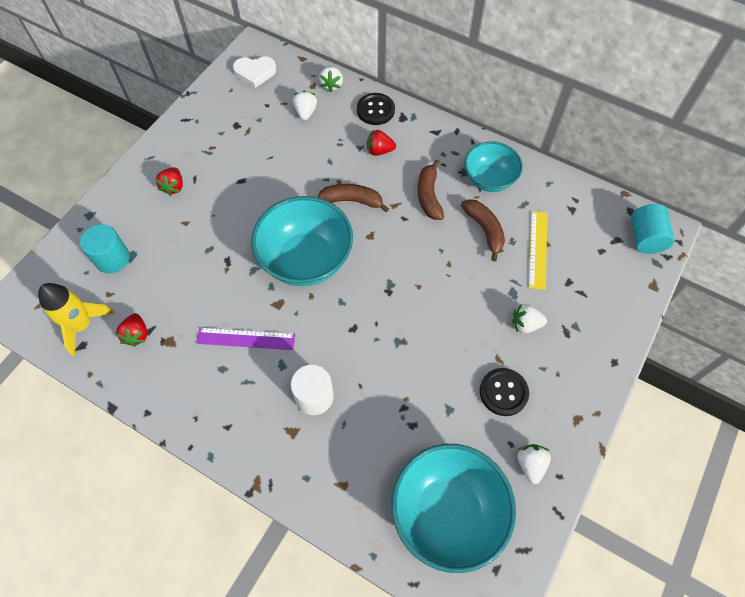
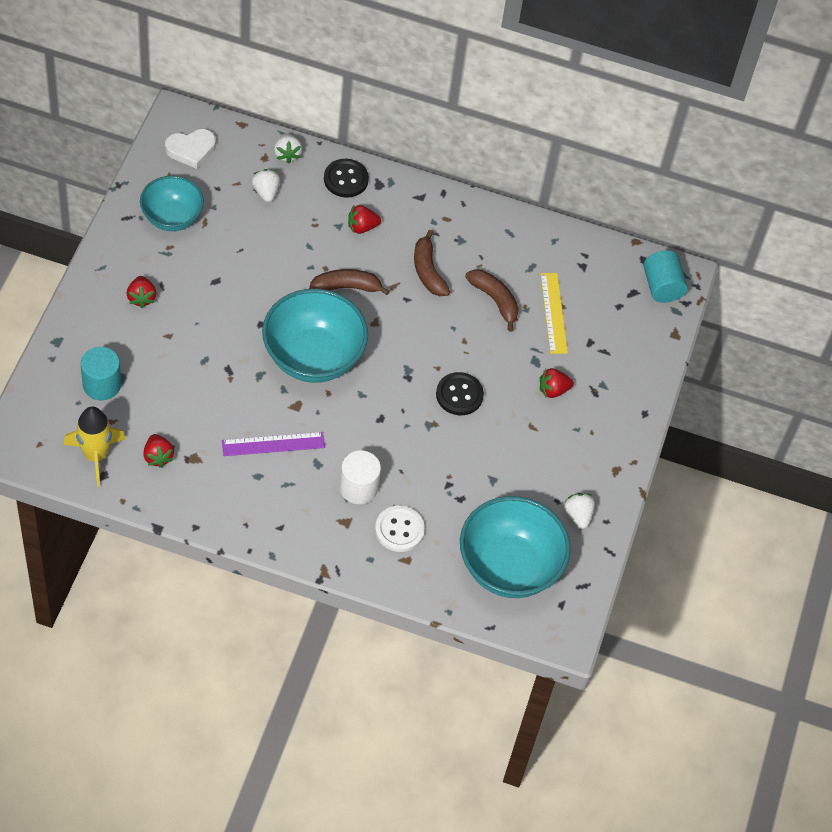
camera: 20 degrees left, 5 degrees down
(343, 450) = (399, 530): none -> white button
(489, 180) = (489, 245): turquoise bowl -> turquoise bowl (172, 217)
(503, 392) = (542, 456): black button -> black button (459, 395)
(525, 324) = (553, 390): white strawberry -> red strawberry

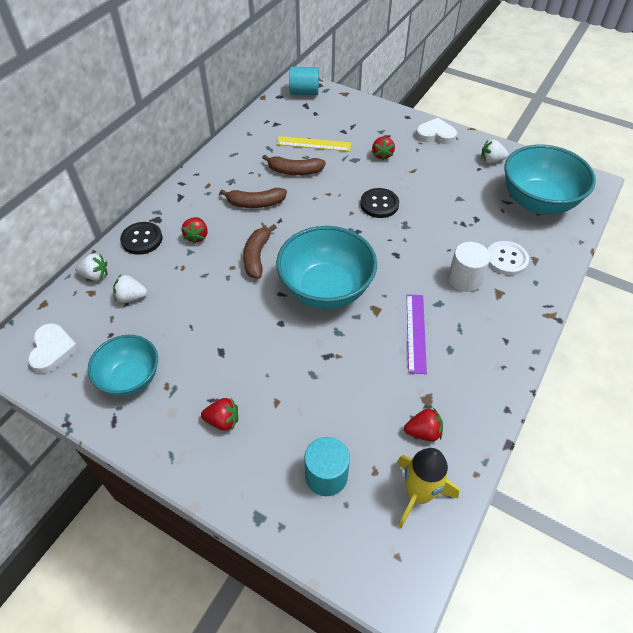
camera: 70 degrees left, 5 degrees down
(495, 300) = (294, 171): brown banana -> brown banana turned 150 degrees counterclockwise
(614, 449) = (435, 134): none -> white heart

